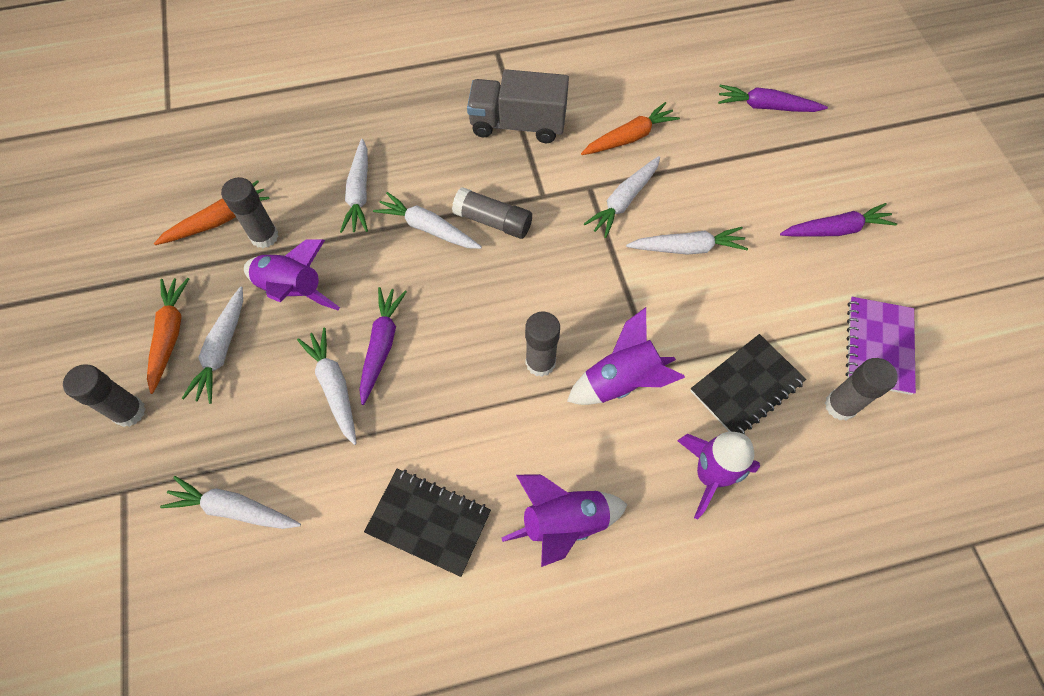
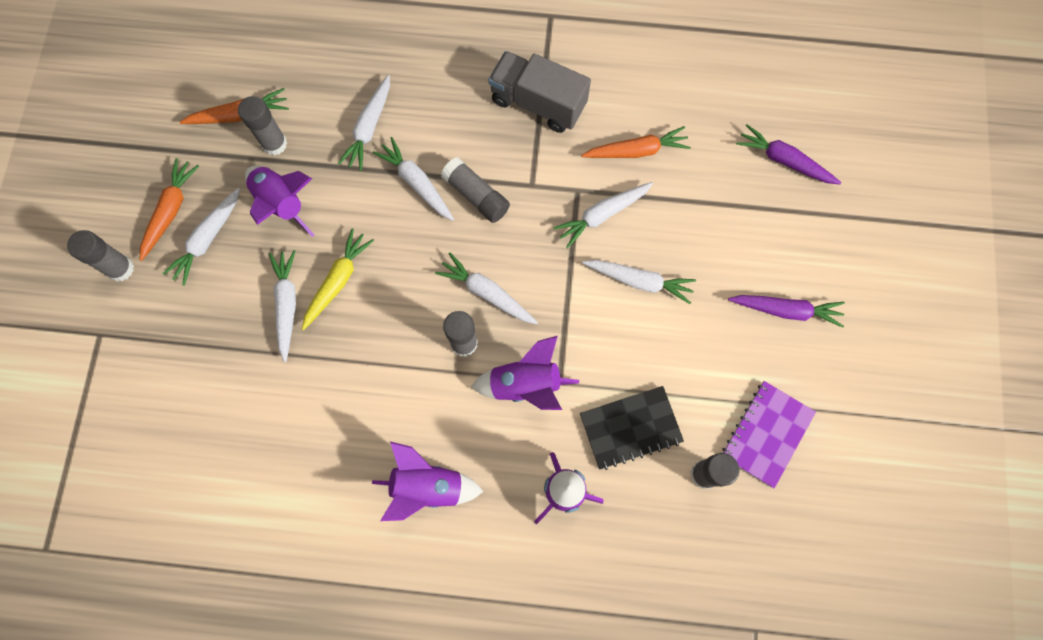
camera: 20 degrees right, 10 degrees up
(234, 509) = (177, 379): white carrot -> white carrot (487, 293)
(382, 346) = (338, 281): purple carrot -> yellow carrot
(429, 522) = (322, 446): black notebook -> none

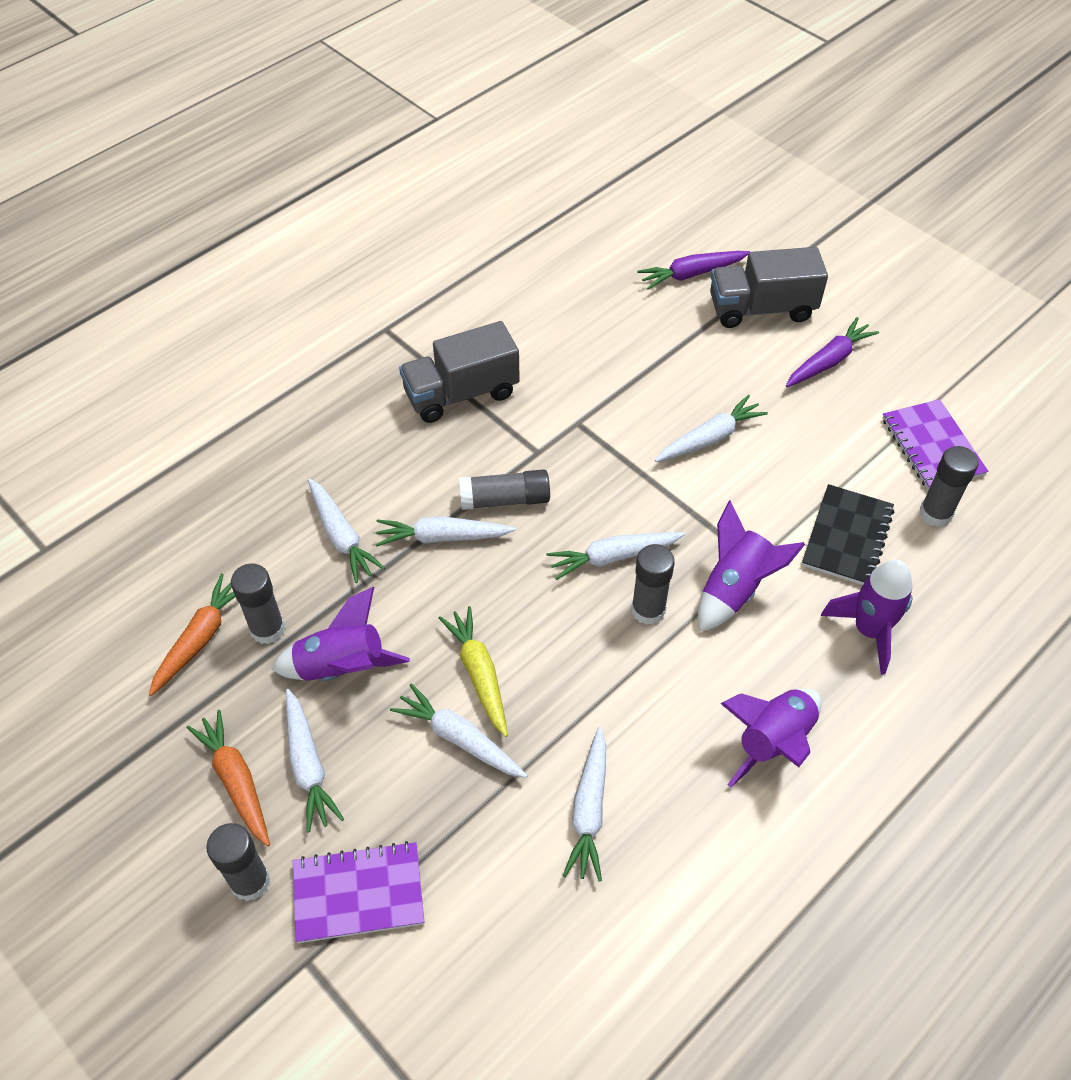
camera: 50 degrees left, 20 degrees down
(154, 328) = (358, 893): none -> purple notebook
(602, 215) = (620, 421): white carrot -> white carrot (589, 810)
(636, 151) = (583, 358): orange carrot -> none
(795, 230) = (761, 309): none -> grey truck

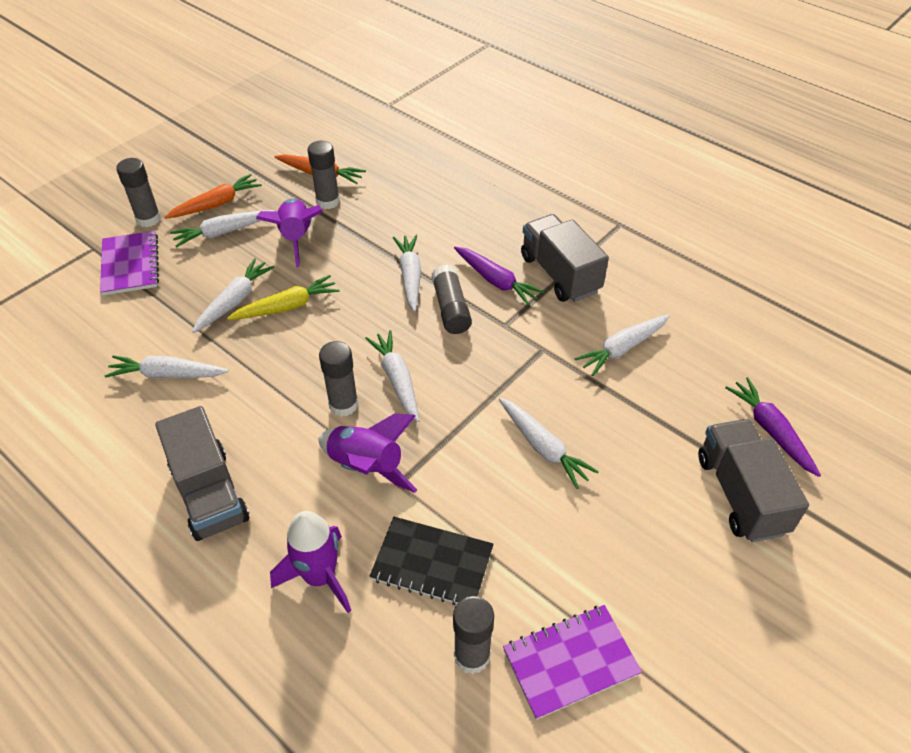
camera: 85 degrees right, 5 degrees down
(341, 536) = (407, 225): white carrot -> white carrot (622, 349)
(772, 742) = (209, 493): purple rocket -> grey truck
(829, 361) = (679, 558): purple carrot -> purple carrot (496, 281)

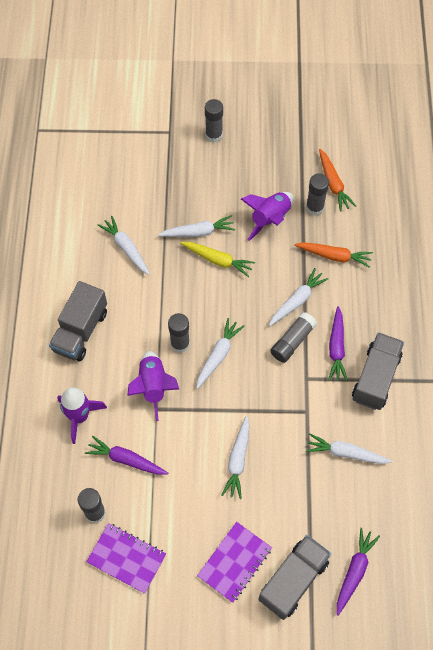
camera: 50 degrees right, 15 degrees up
(130, 265) = (175, 160): purple notebook -> purple notebook (234, 562)
(216, 204) = (257, 155): orange carrot -> orange carrot (334, 256)
(223, 232) = (239, 180): white carrot -> none
(432, 564) = (126, 459): black notebook -> purple carrot

